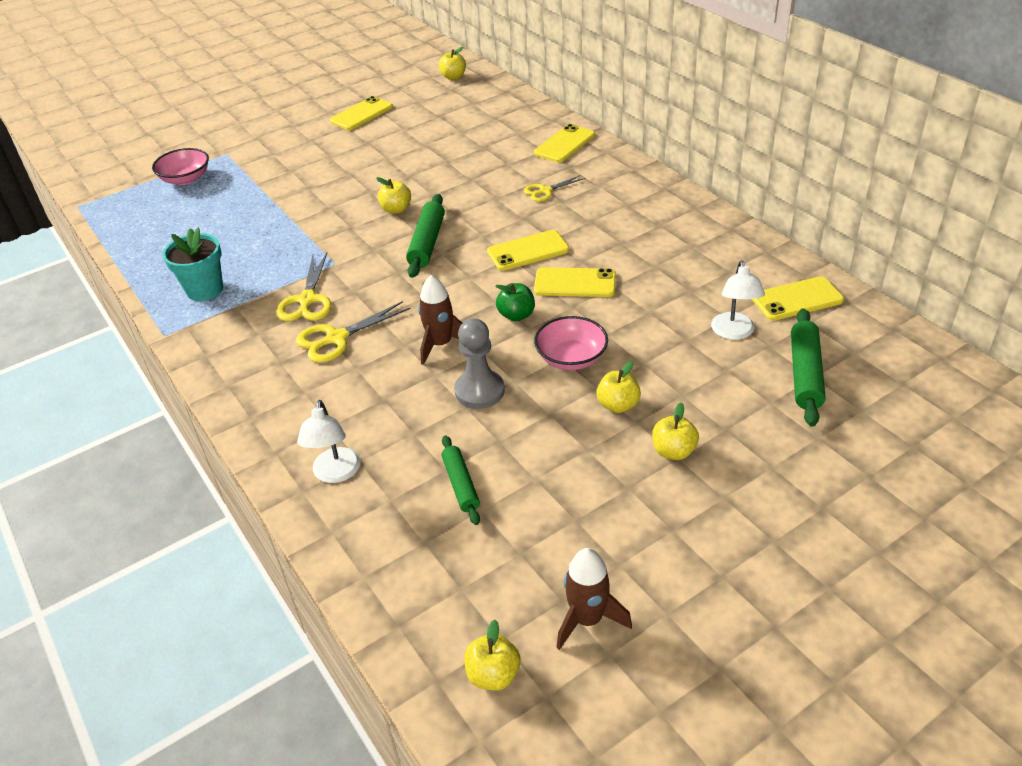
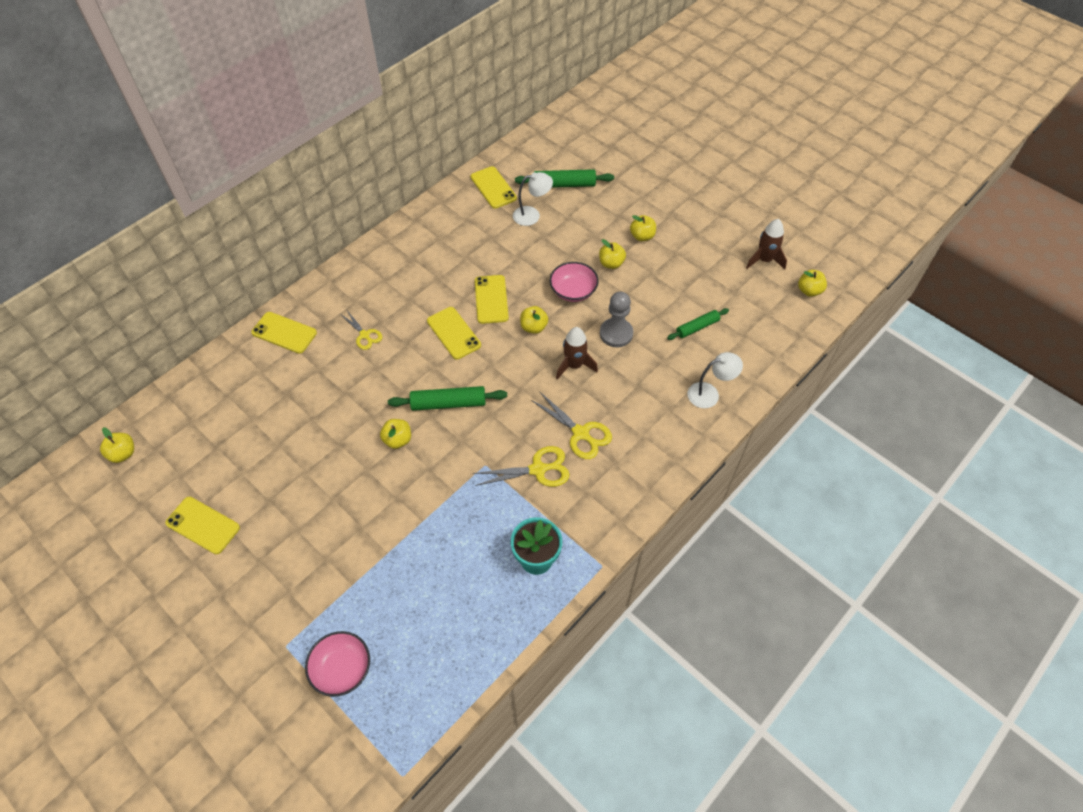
camera: 105 degrees left, 15 degrees up
(516, 315) = (533, 327): green apple -> yellow apple

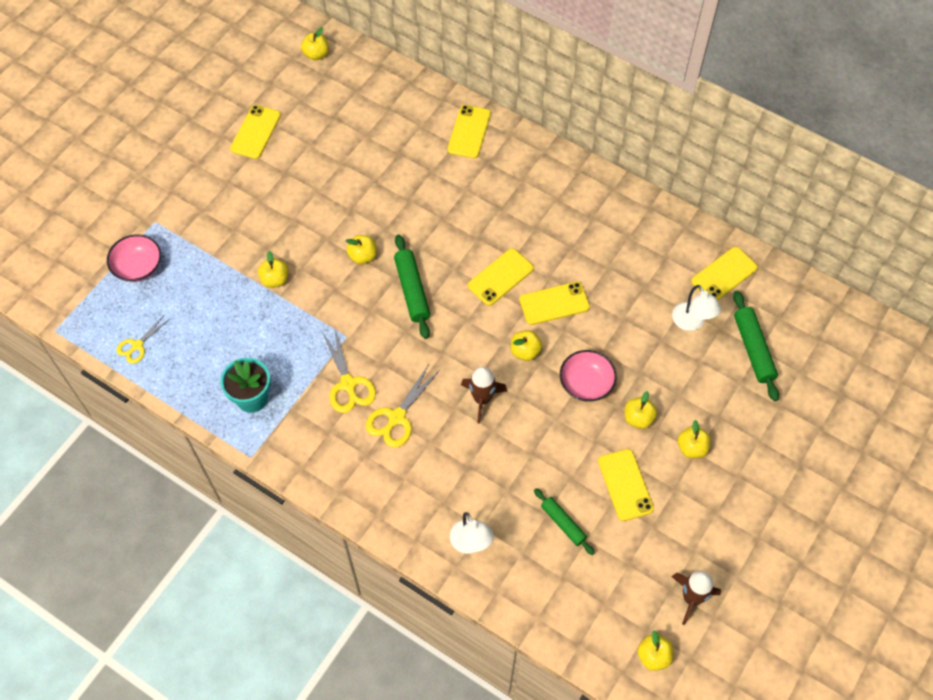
camera: 80 degrees right, 5 degrees up
(364, 335) = (481, 199): yellow scissors -> yellow scissors (137, 345)
(401, 523) = (275, 279): none -> yellow apple
(616, 333) = (534, 436): grey pawn -> none
(668, 282) = (625, 485): none -> yellow phone

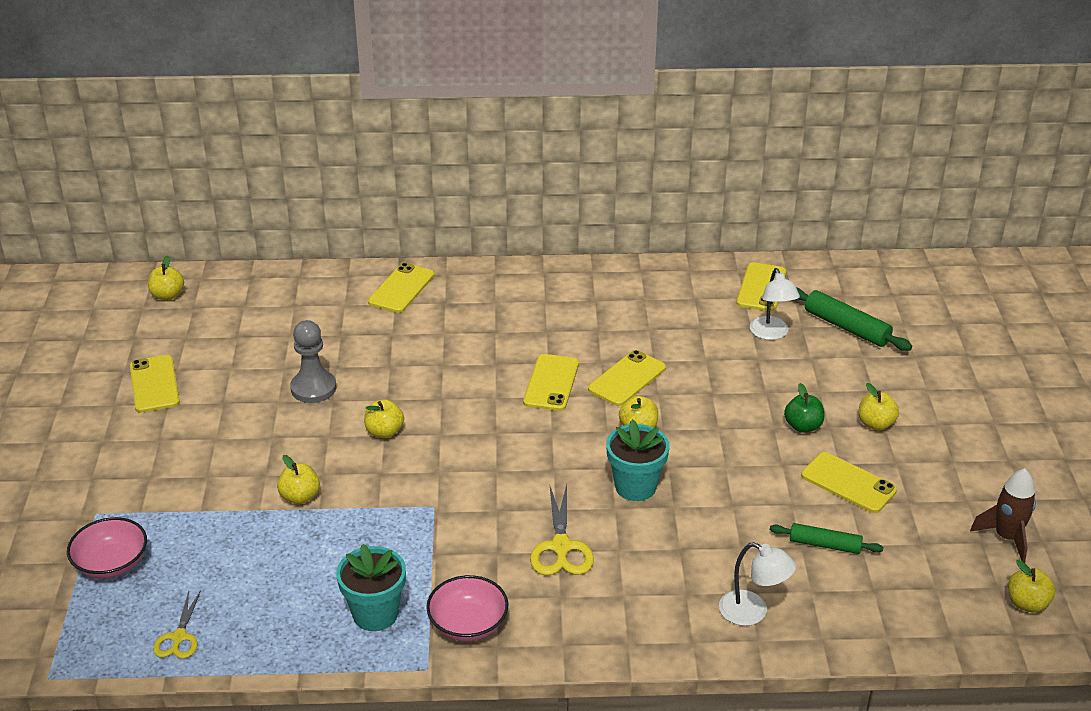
camera: 35 degrees left, 25 degrees down
(347, 192) = (313, 388): none -> grey pawn
(348, 384) = (477, 545): yellow scissors -> none
(412, 290) = (468, 435): green rolling pin -> none
(469, 132) = (401, 288): yellow phone -> yellow phone turned 45 degrees clockwise
(482, 399) = (635, 487): brown rocket -> turquoise flower pot
(586, 383) = (725, 424): pink bowl -> pink bowl (468, 624)
(638, 418) = (803, 426): yellow apple -> green apple
(691, 323) = (771, 334): white lamp -> white lamp turned 45 degrees clockwise

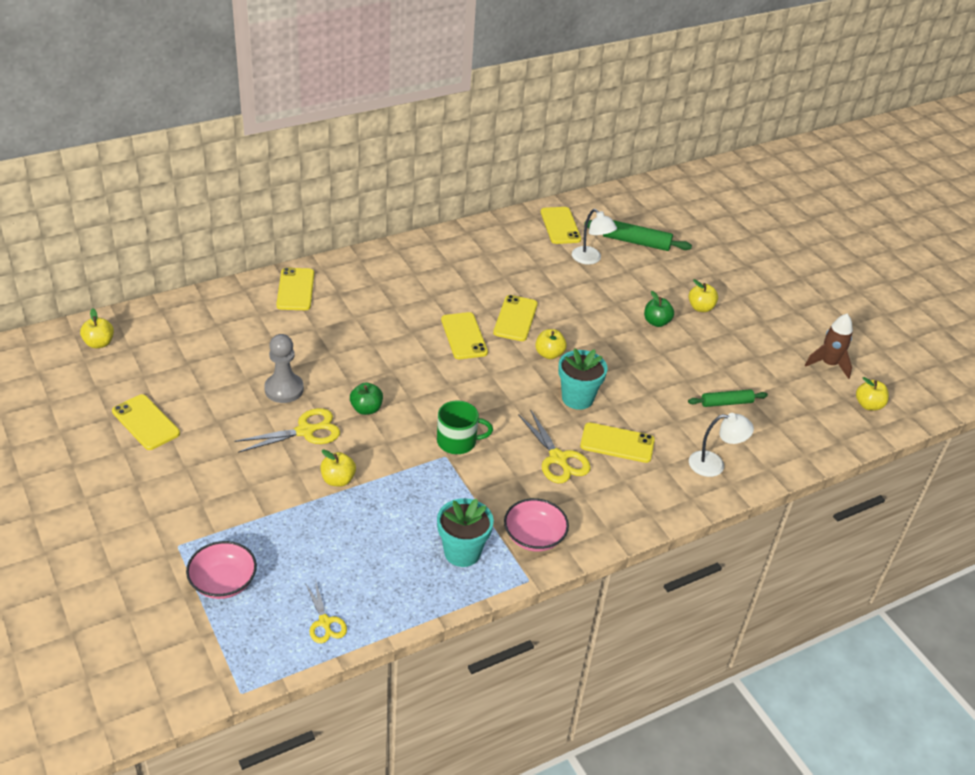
camera: 30 degrees left, 5 degrees up
(303, 437) = (305, 431): none -> yellow scissors
(384, 432) = (366, 409): yellow apple -> green apple
(459, 494) = (458, 441): none -> green mug
(848, 483) = (712, 355): yellow phone -> yellow phone (617, 443)

